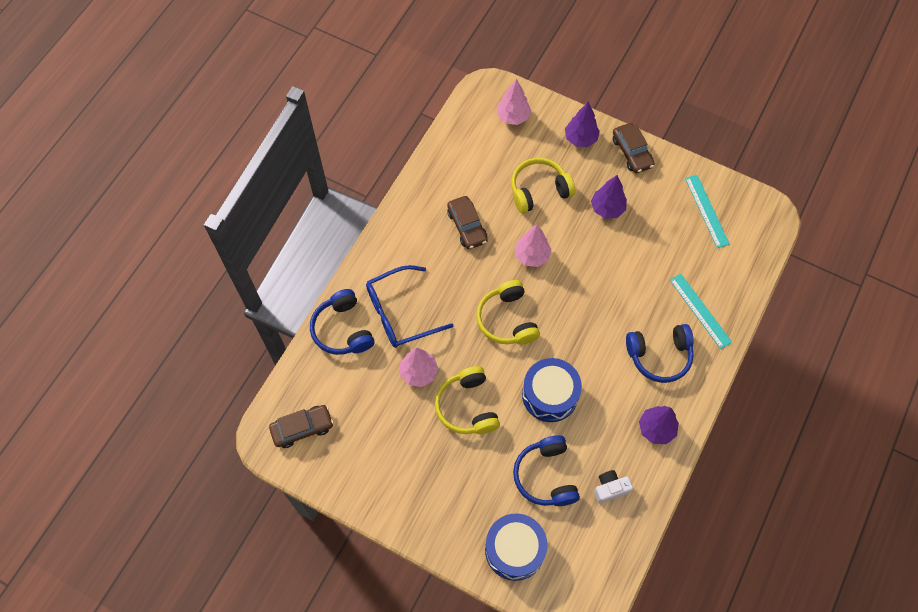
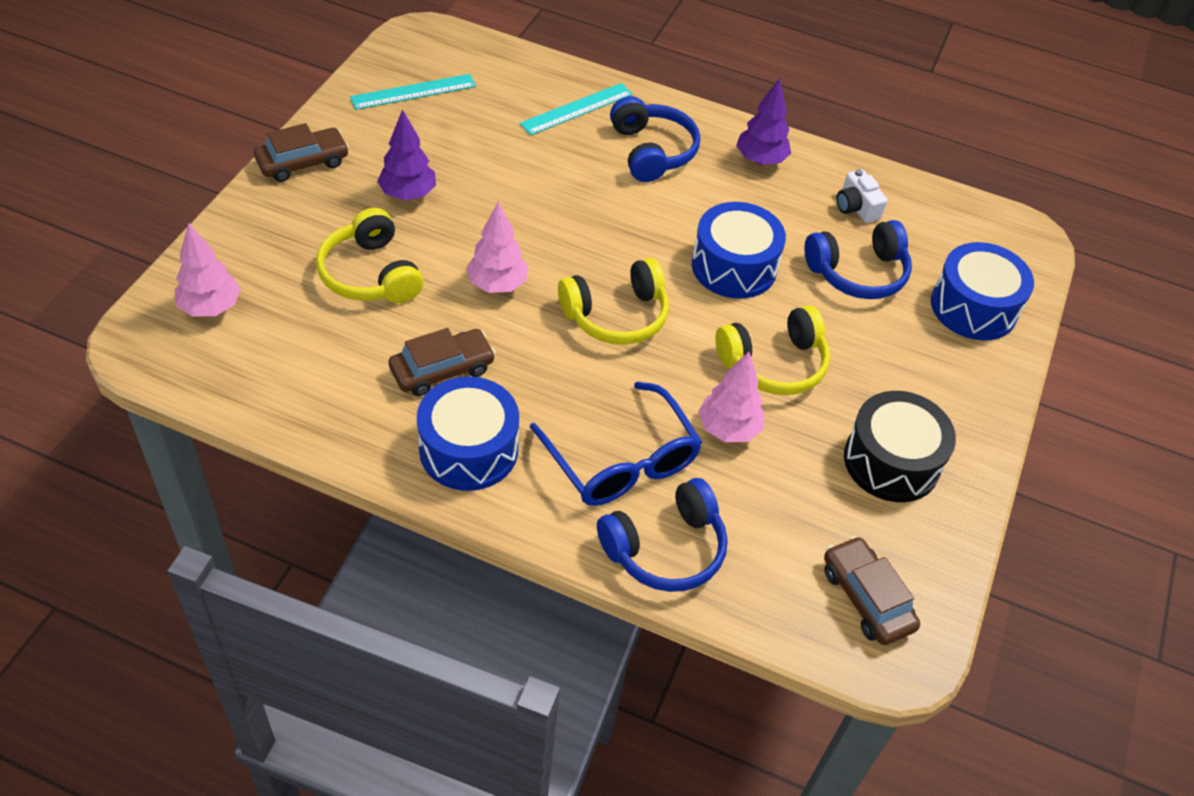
camera: 100 degrees left, 15 degrees down
(390, 463) = (891, 461): none -> black drum
(412, 238) = (468, 449): none -> blue drum
(580, 139) = (269, 221): purple tree -> none

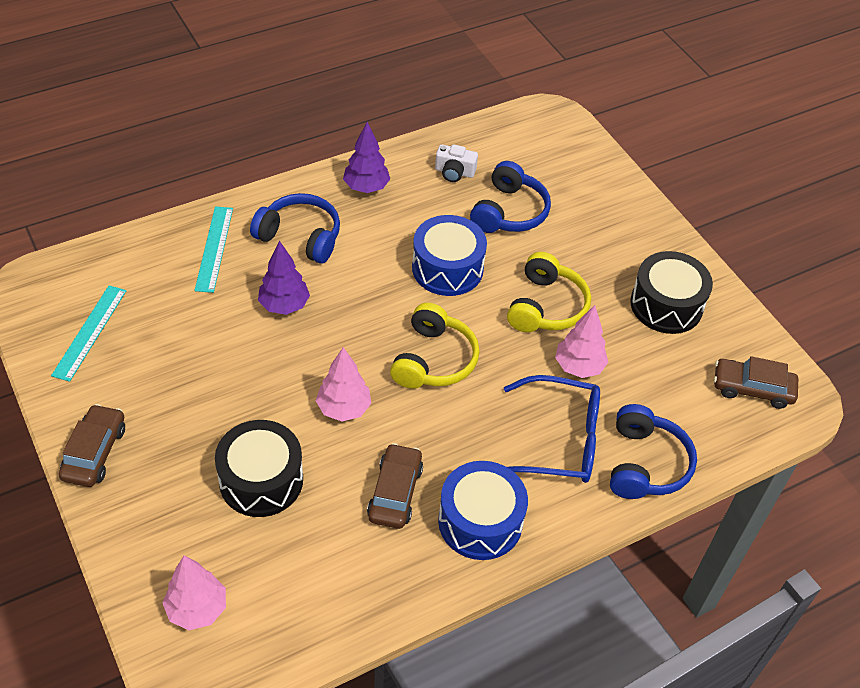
camera: 50 degrees left, 0 degrees up
(370, 274) = (261, 480): yellow headphones -> black drum
(408, 194) = (200, 405): purple tree -> purple tree (284, 305)
(973, 307) = (584, 180): blue drum -> none

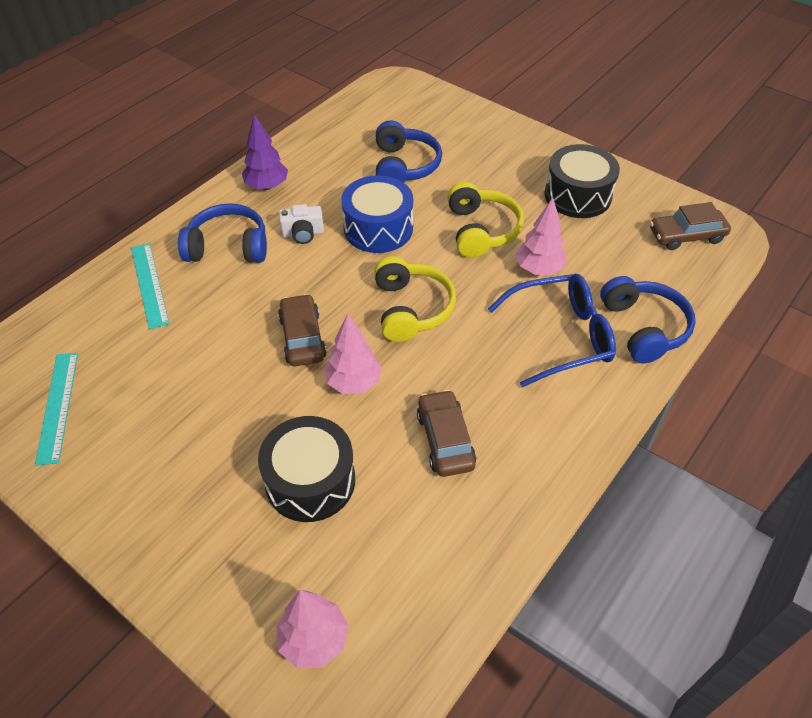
camera: 20 degrees left, 0 degrees up
(94, 452) = (121, 524): brown car -> brown car (302, 338)
(284, 305) = (245, 311): purple tree -> none
(454, 172) = (338, 150): white camera -> white camera (303, 233)
(480, 521) = (537, 434): blue drum -> none

